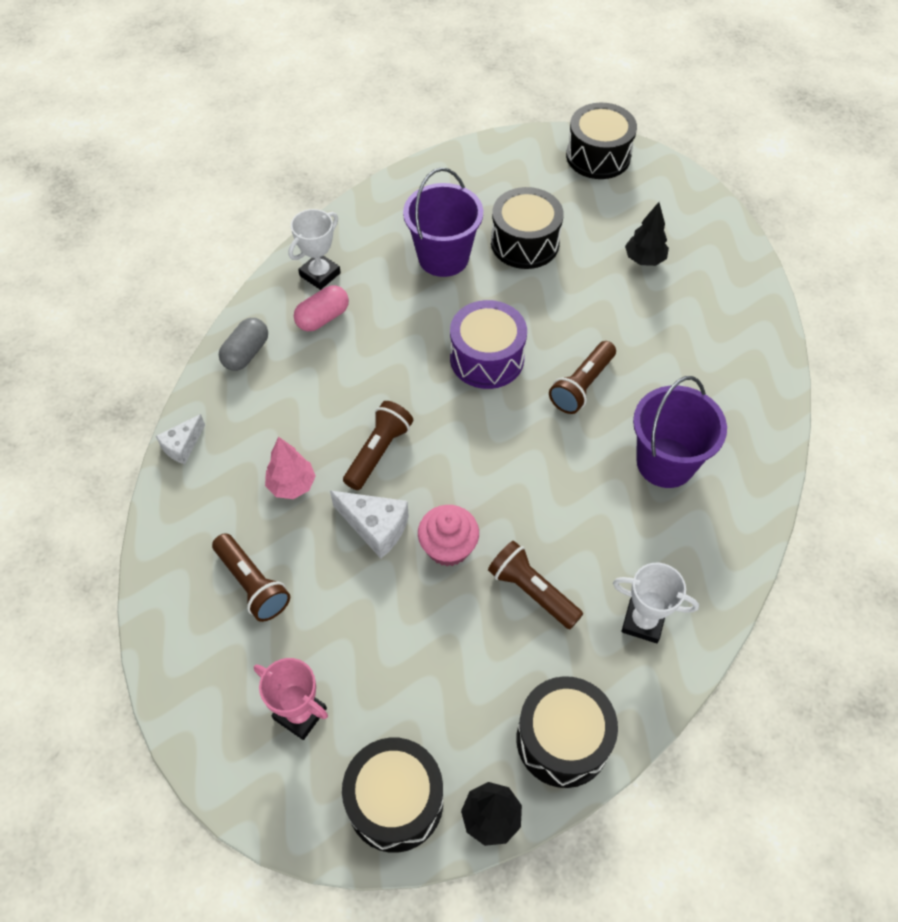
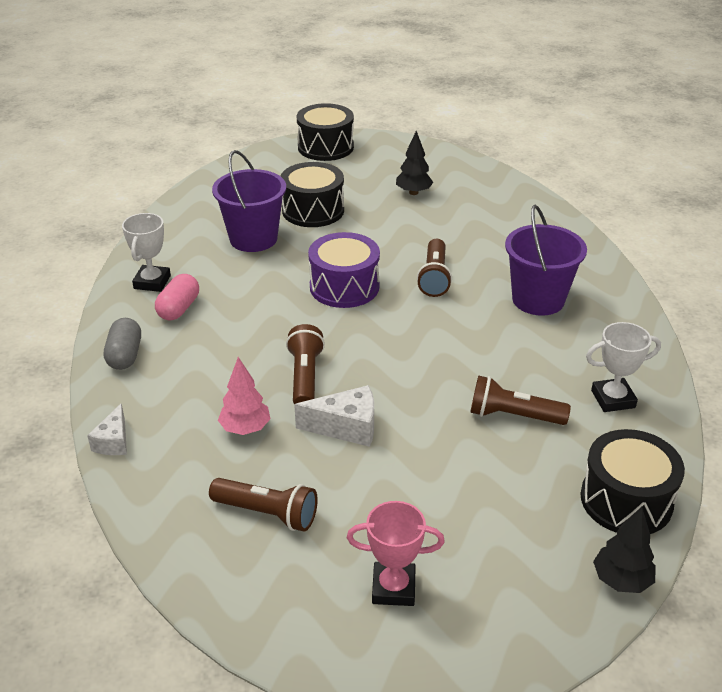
camera: 30 degrees left, 20 degrees down
(395, 801) = (534, 610): black drum -> none
(448, 547) = (420, 415): pink cupcake -> none

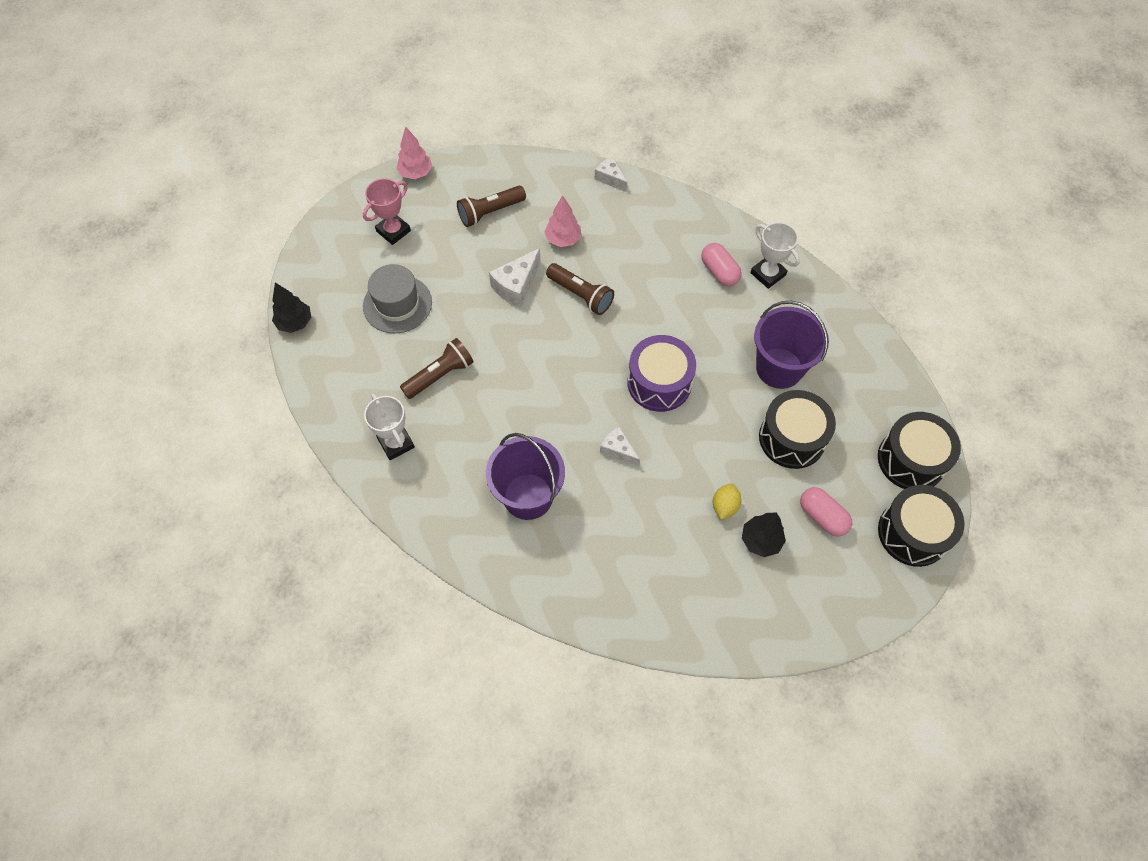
camera: 130 degrees right, 25 degrees up
(125, 355) = (689, 219): grey capsule -> none
(275, 639) = (416, 173): none -> pink tree
(361, 178) = (822, 516): none -> pink capsule
(409, 215) = (724, 506): none -> yellow lemon
(434, 278) = (618, 450): brown flashlight -> white cheese
(482, 506) = (397, 304): none -> grey hat
(613, 399) = (396, 443): white trophy -> white trophy turned 60 degrees counterclockwise
(626, 500) = (329, 372): black drum -> black drum (911, 460)

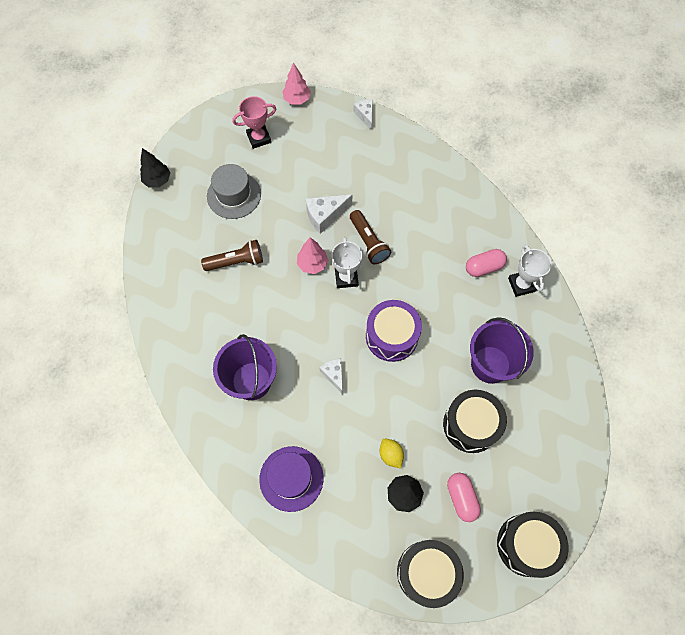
camera: 25 degrees right, 5 degrees up
(396, 443) = (181, 299): white trophy -> white trophy (346, 277)
(490, 212) = (335, 151): brown flashlight -> none
(563, 239) = (378, 193): pink tree -> pink tree (312, 264)
(610, 178) = (438, 159): white cheese -> white cheese (365, 115)
(629, 580) = (291, 478): none -> purple hat
(719, 272) = (484, 267): pink capsule -> pink capsule turned 75 degrees clockwise
(724, 506) = (390, 455): yellow lemon -> yellow lemon turned 75 degrees counterclockwise
(911, 460) = (557, 485): black drum -> black drum (427, 572)

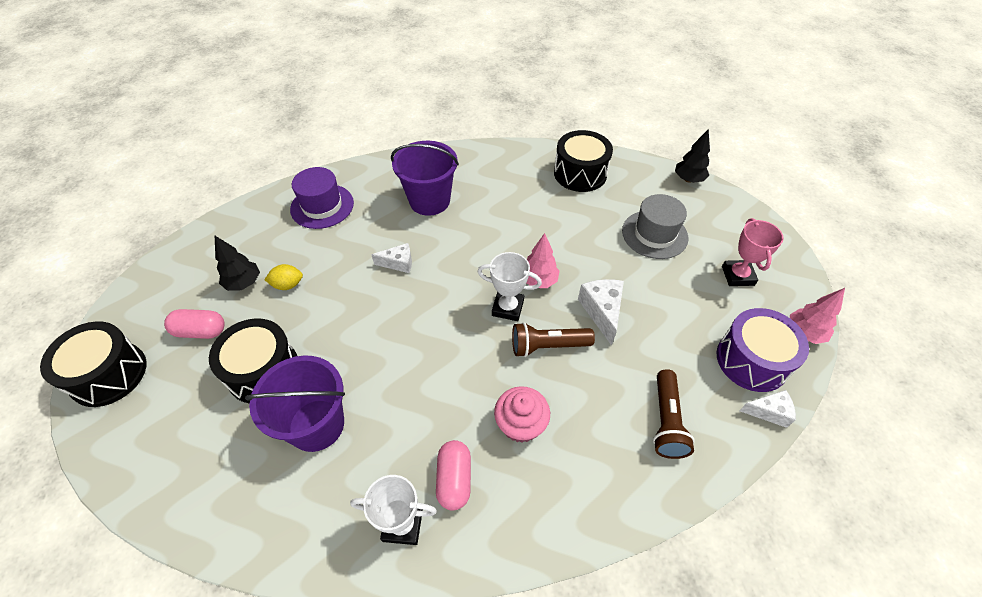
camera: 110 degrees right, 15 degrees down
(236, 261) = (566, 218): brown flashlight -> brown flashlight (666, 421)
(391, 336) = (412, 329): purple drum -> purple drum (752, 360)
(427, 572) = (165, 277): black drum -> black drum (580, 173)
(433, 242) = (520, 424): none -> pink cupcake

